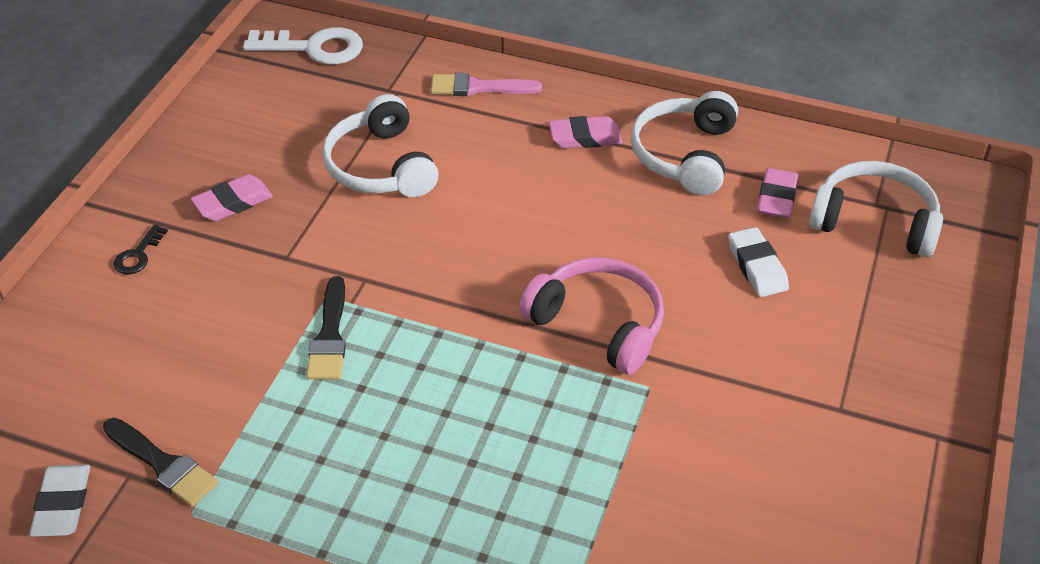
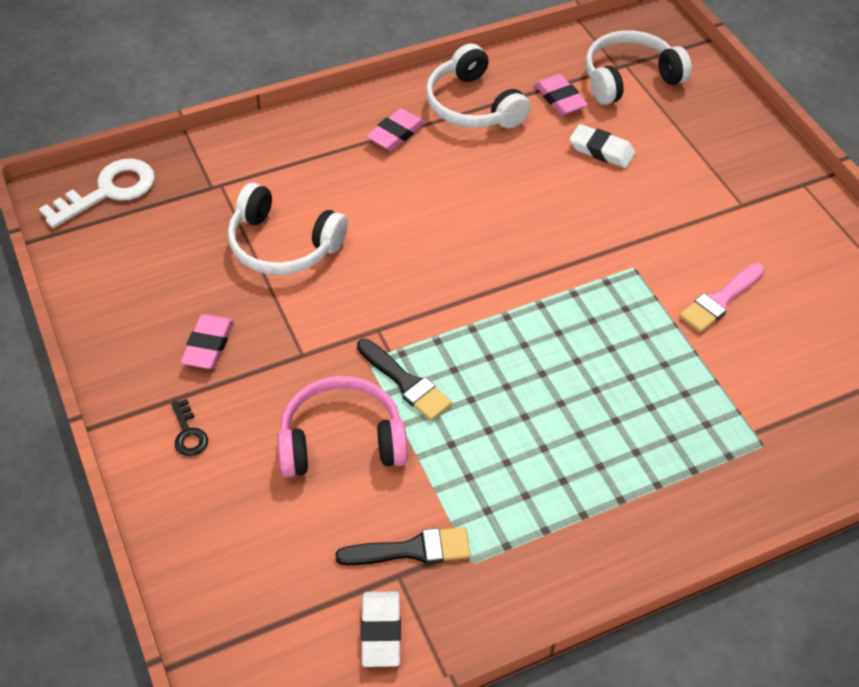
camera: 45 degrees left, 5 degrees up
(63, 504) = (381, 631): white eraser -> white eraser turned 45 degrees clockwise
(478, 87) = (277, 144): pink brush -> pink brush (720, 300)
(598, 324) = (559, 250): pink headphones -> pink headphones (341, 440)

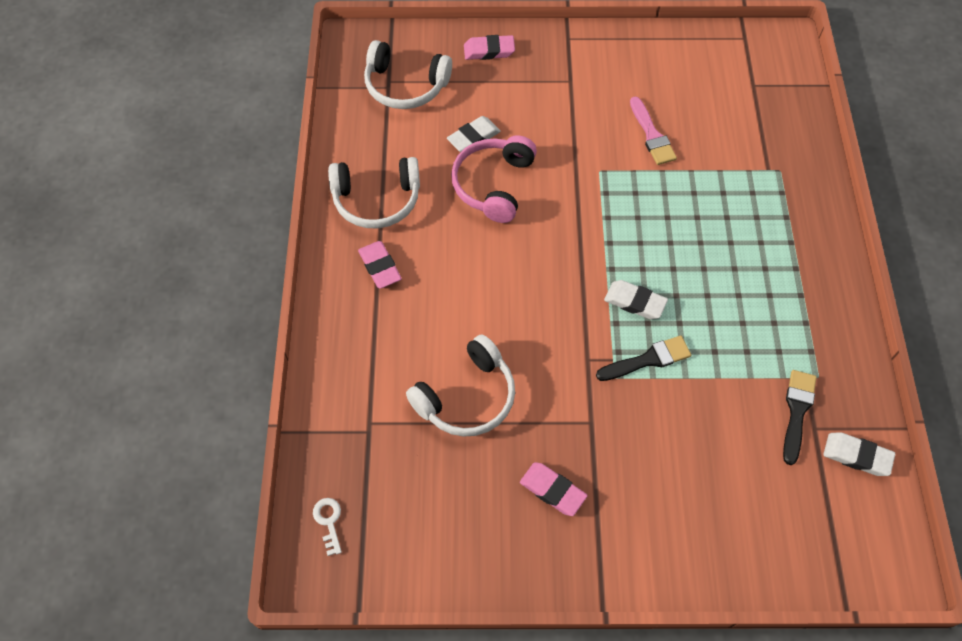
camera: 65 degrees left, 10 degrees up
(109, 191) = (328, 521): white key -> white key, size x0.50
(188, 433) = (639, 534): black key -> none
(341, 440) = (685, 423): pink headphones -> pink headphones (493, 184)
(474, 350) = (635, 302): none -> white eraser
(560, 99) = (403, 139): pink eraser -> pink eraser (489, 51)
(629, 78) = (405, 86): white headphones -> white headphones turned 75 degrees counterclockwise

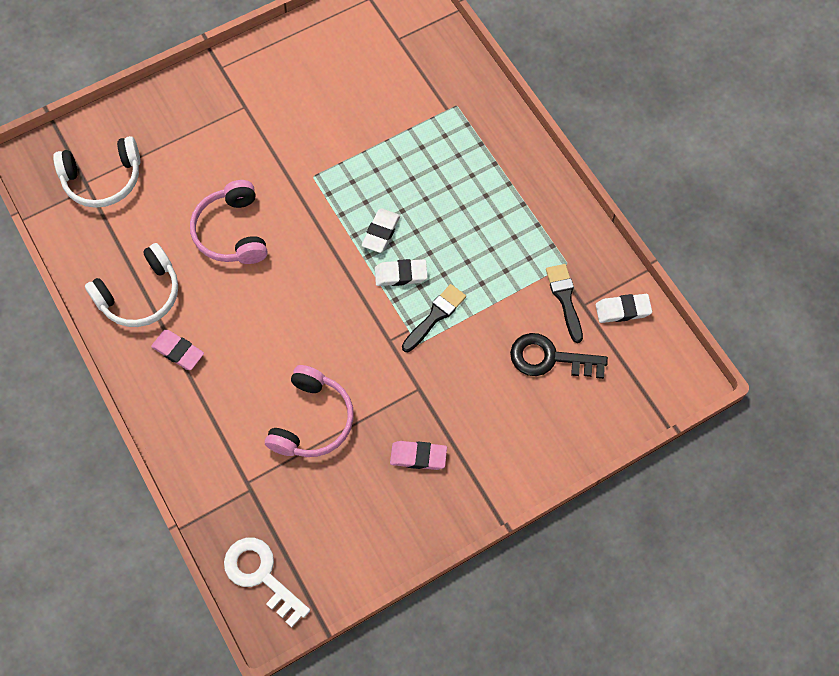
camera: 30 degrees left, 5 degrees up
(328, 521) = (261, 575): white key -> white key, size x2.01
(467, 397) = (312, 420): white headphones -> pink headphones
(474, 138) = (191, 198): white eraser -> white eraser (381, 232)
(489, 51) = (158, 111): pink eraser -> none
(652, 135) = (339, 124): pink brush -> none
(747, 464) = (549, 358): none -> black key

